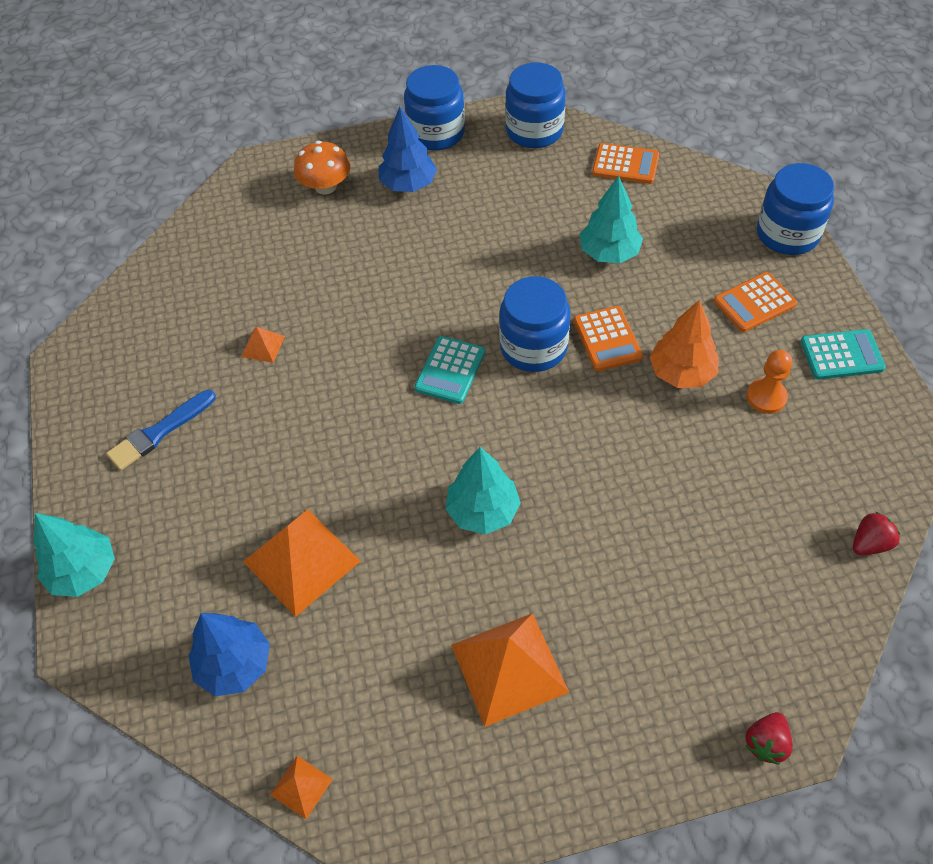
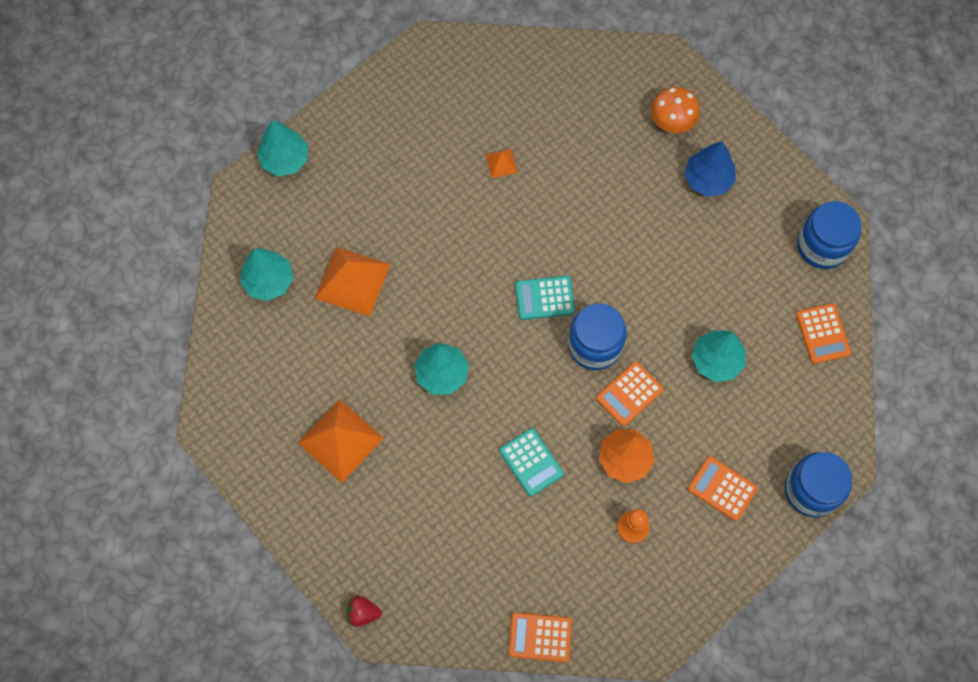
camera: 60 degrees right, 15 degrees up
(159, 432) = (400, 140): blue brush -> none
(234, 665) = (268, 281): blue tree -> turquoise tree
(301, 786) = (217, 358): orange pyramid -> none
(436, 133) = (776, 171): blue jar -> none
(841, 355) = (702, 570): turquoise calculator -> turquoise calculator (531, 462)
(870, 543) = (540, 637): red strawberry -> orange calculator

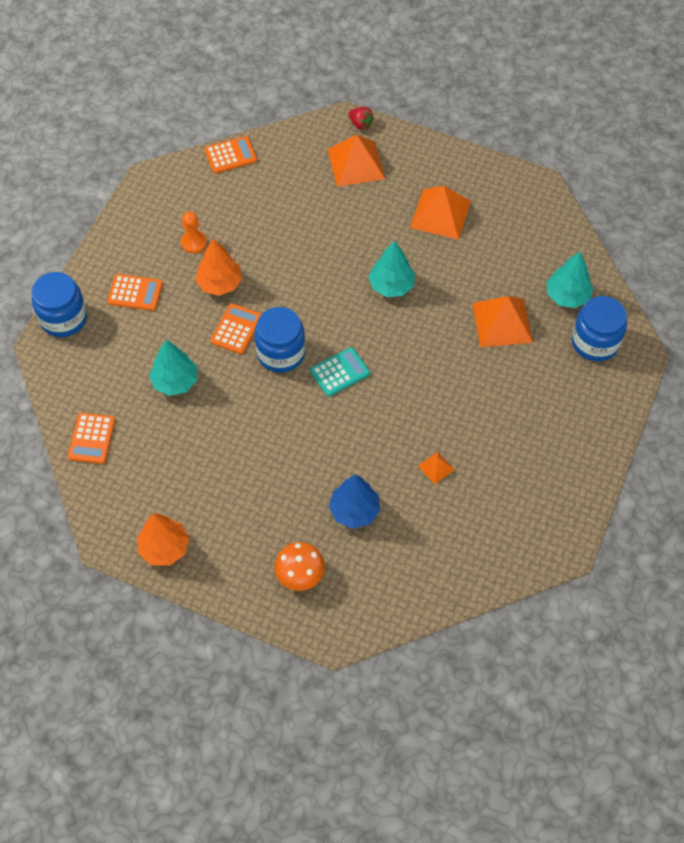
camera: 155 degrees right, 10 degrees down
(285, 159) = (621, 393): turquoise tree -> none
(363, 613) = (360, 124): red strawberry -> red strawberry turned 60 degrees clockwise
(398, 555) = (356, 163): none -> orange pyramid
(531, 462) = (290, 254): turquoise calculator -> none
(708, 179) = (243, 531): blue tree -> blue tree (354, 511)
(786, 195) = (164, 548): none -> orange tree
(822, 245) = (116, 514): blue jar -> blue jar (595, 342)
(822, 334) = (91, 438): orange calculator -> orange calculator turned 135 degrees counterclockwise

